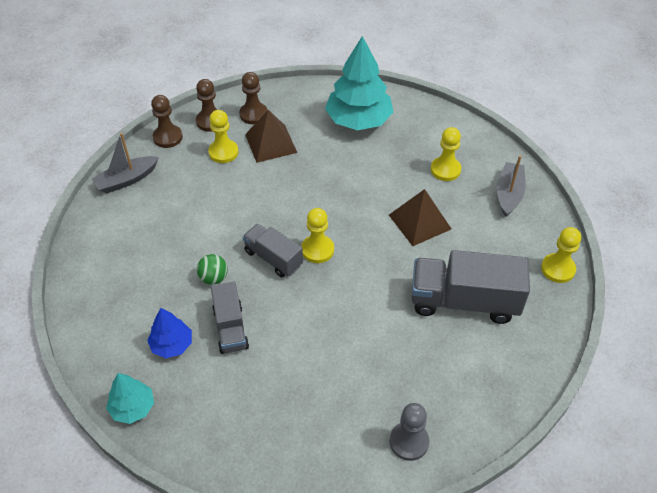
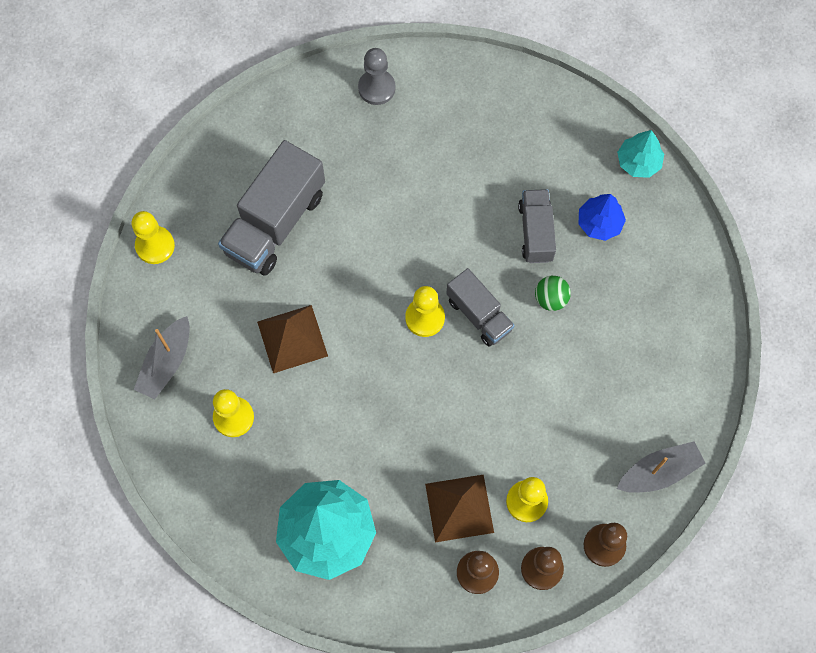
camera: 170 degrees left, 20 degrees up
(464, 301) = (275, 223): grey truck -> grey truck turned 105 degrees clockwise

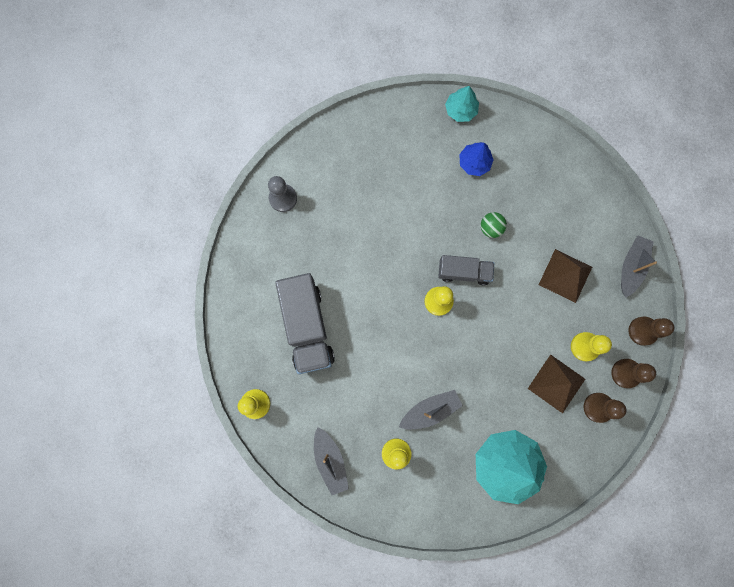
camera: 45 degrees left, 10 degrees up
(292, 338) = (382, 380): brown pyramid -> brown pyramid (565, 275)
(308, 410) = (430, 410): none -> grey boat
(535, 232) = (447, 199): grey truck -> none

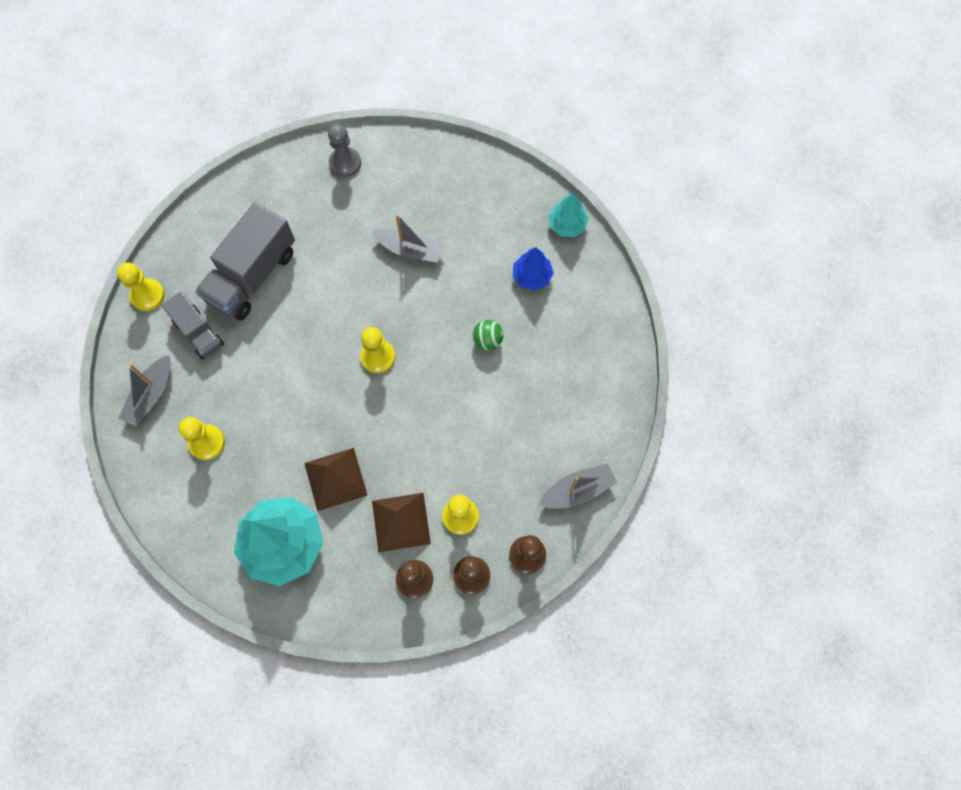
camera: 45 degrees right, 10 degrees down
(430, 410) = (272, 436): grey boat -> grey boat (410, 250)
(463, 272) = (425, 354): grey truck -> grey truck (198, 333)
(565, 275) = (509, 440): brown pyramid -> brown pyramid (335, 479)

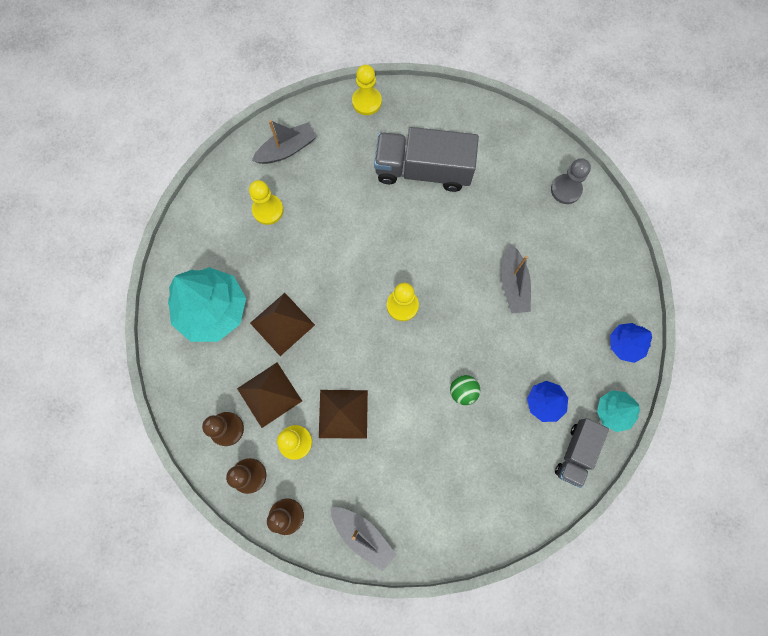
camera: 65 degrees right, 5 degrees up
(151, 395) = (287, 149): grey boat -> grey boat turned 150 degrees clockwise
(198, 333) = (354, 155): grey truck -> grey truck (576, 453)
(455, 459) = (343, 414): none -> brown pyramid
(513, 186) = (625, 344): none -> blue tree

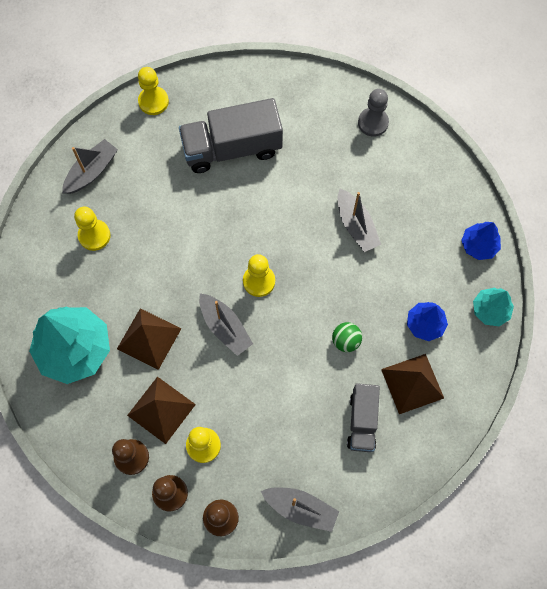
camera: 20 degrees left, 5 degrees down
(343, 414) = (239, 402): brown pyramid -> brown pyramid (412, 383)
(355, 338) = (225, 327): none -> grey boat
(576, 453) = (470, 359): grey truck -> grey truck (362, 421)

